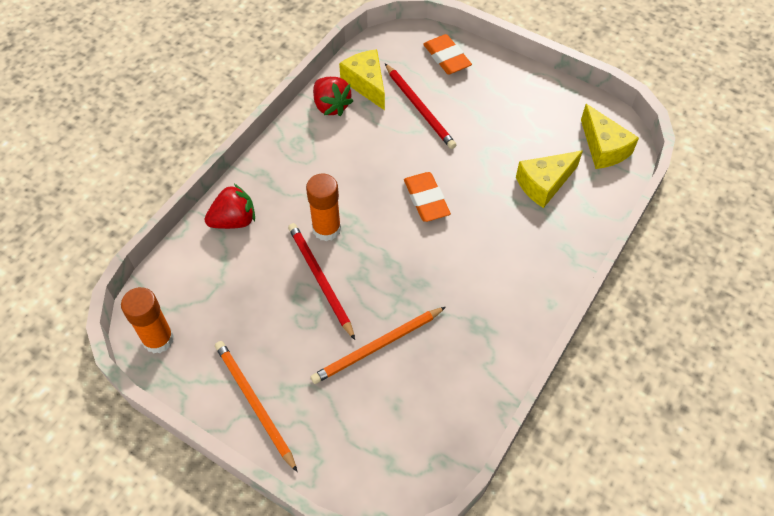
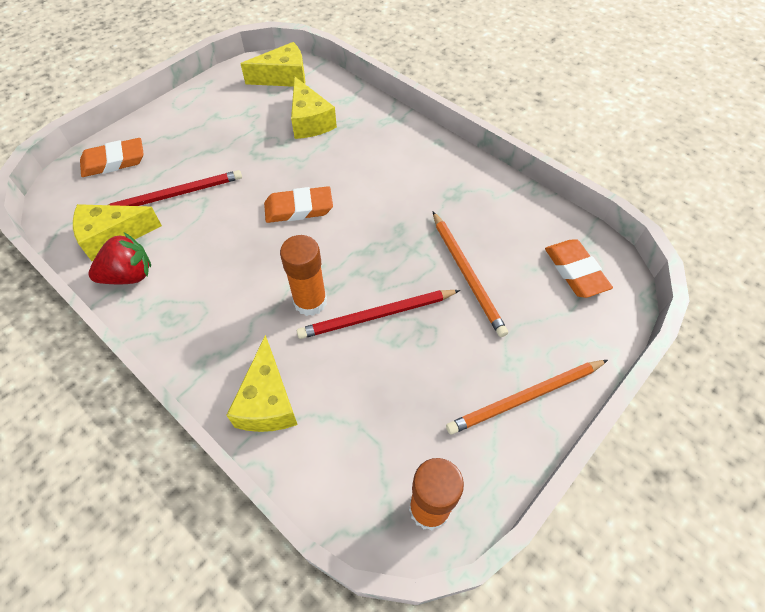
camera: 80 degrees left, 0 degrees up
(234, 221) = (268, 401): red strawberry -> yellow cheese
(400, 447) = (575, 271): none -> orange eraser

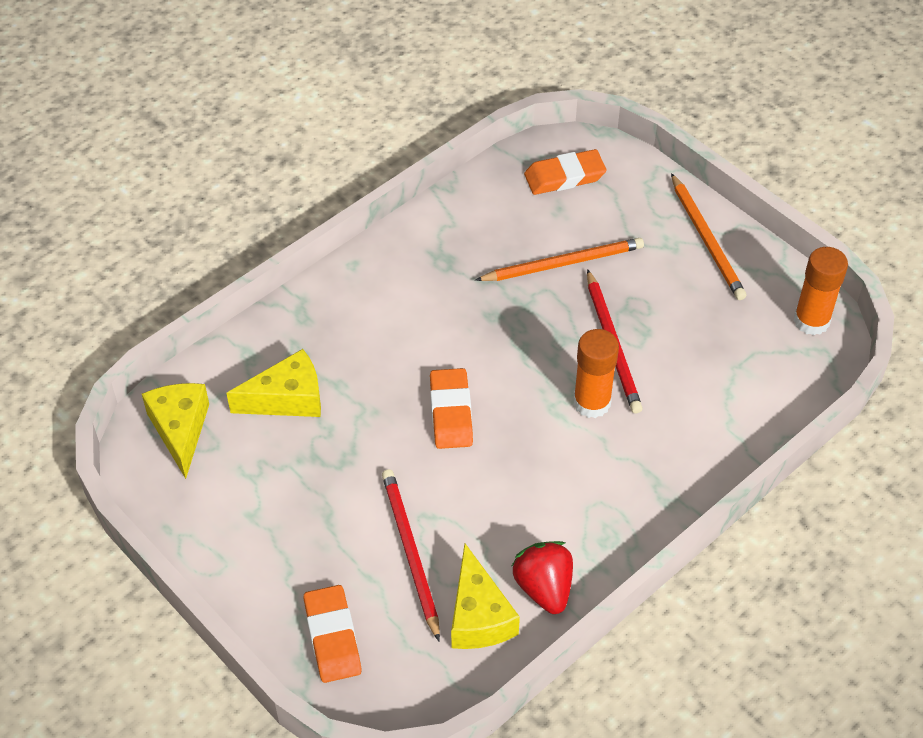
camera: 85 degrees left, 5 degrees down
(268, 401) = (712, 440): yellow cheese -> none

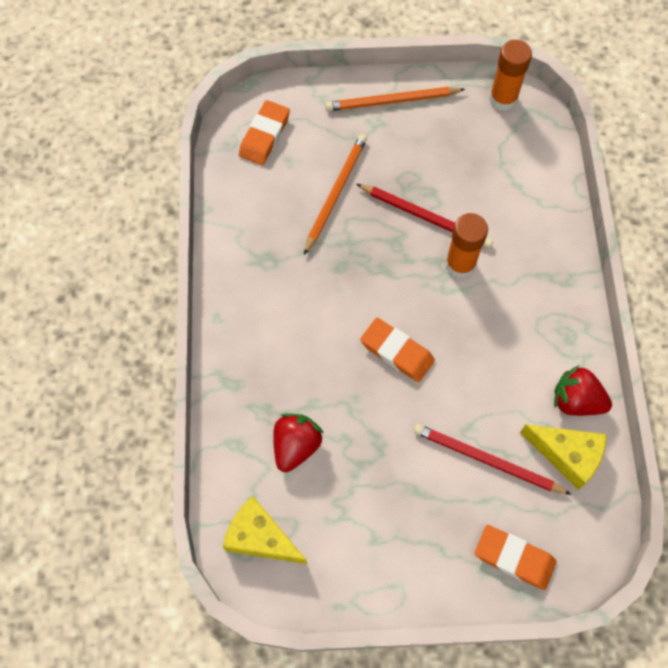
camera: 50 degrees left, 15 degrees up
(287, 398) = (296, 446): yellow cheese -> red strawberry
(706, 240) = (392, 101): orange pencil -> orange pencil turned 150 degrees clockwise

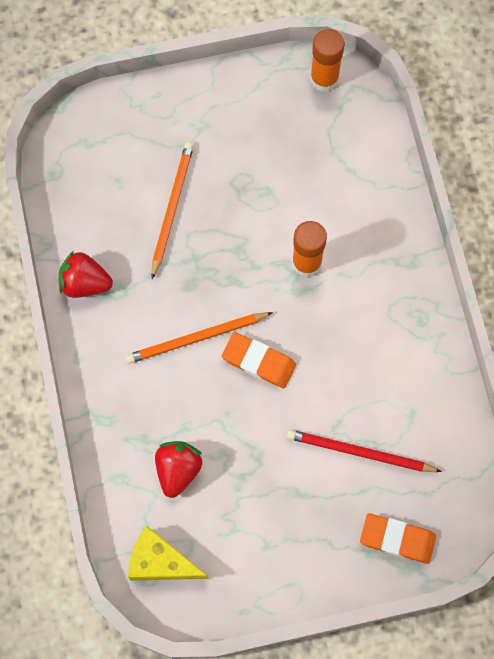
camera: 10 degrees left, 5 degrees up
(264, 136) = (89, 158): orange eraser -> none
(392, 101) = (212, 99): orange pencil -> orange pencil (196, 338)
(426, 217) = (265, 219): red pencil -> none
(567, 455) = (433, 435): yellow cheese -> none
(576, 401) = (435, 381): red strawberry -> red strawberry (85, 283)

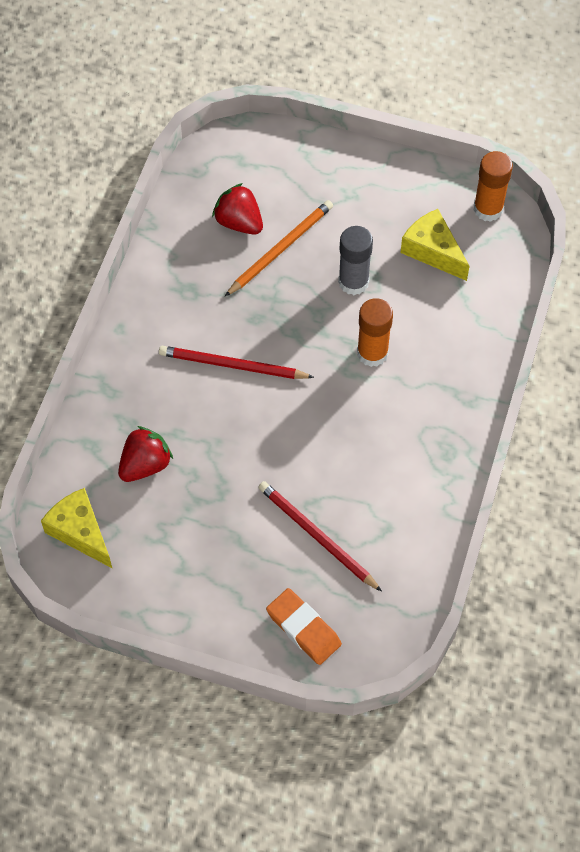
camera: 30 degrees right, 10 degrees down
(85, 283) = (165, 272): red strawberry -> red strawberry (239, 222)
(196, 338) = (232, 365): orange pencil -> red pencil
(252, 206) = (353, 282): none -> grey glue stick
(259, 361) = (275, 413): orange eraser -> none
(301, 142) = (432, 251): none -> yellow cheese

